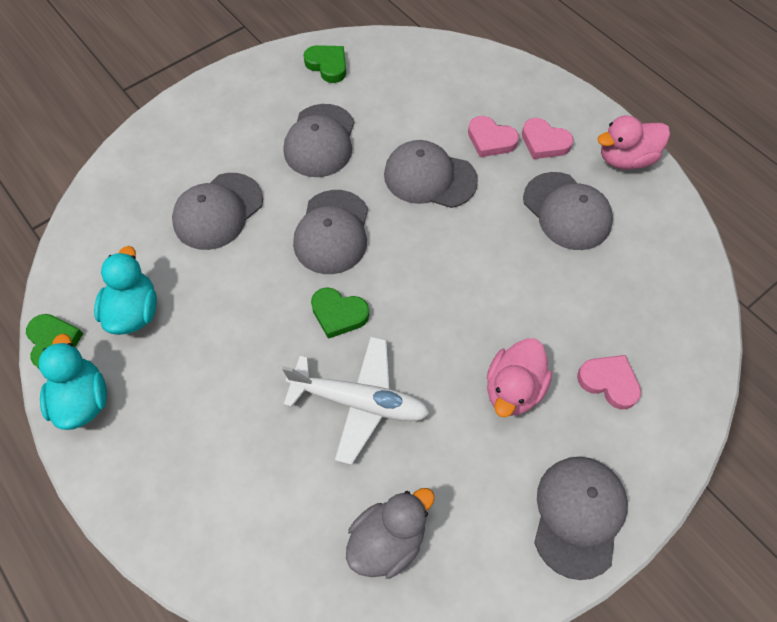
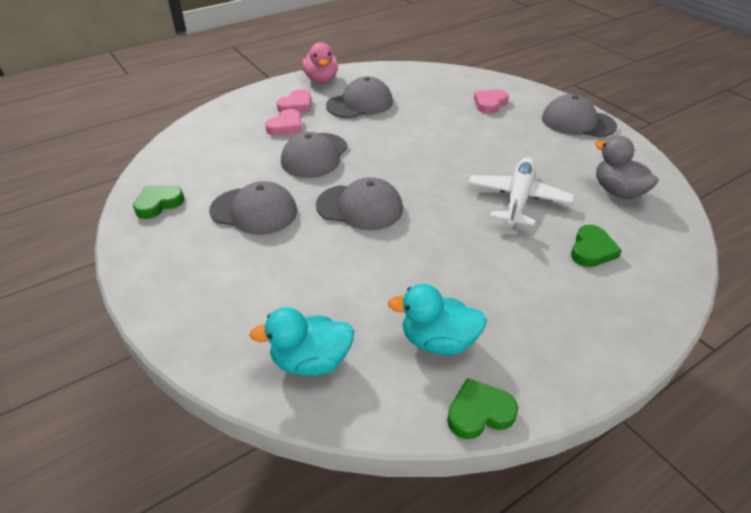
camera: 85 degrees left, 20 degrees down
(83, 399) = (543, 377): turquoise duck -> turquoise duck (311, 361)
(218, 211) = (321, 280): grey cap -> none
(338, 314) = (441, 206): green heart -> green heart (592, 250)
(513, 389) = (498, 136): pink duck -> none

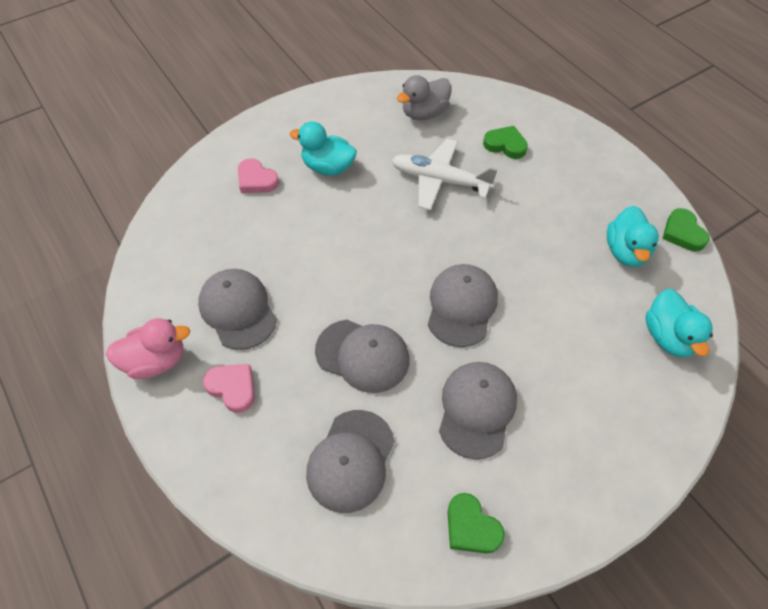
camera: 90 degrees left, 15 degrees up
(286, 126) = (289, 395): pink heart -> none
(515, 135) = (328, 167): none -> turquoise duck
(578, 122) = (305, 116): grey cap -> grey cap (351, 460)

